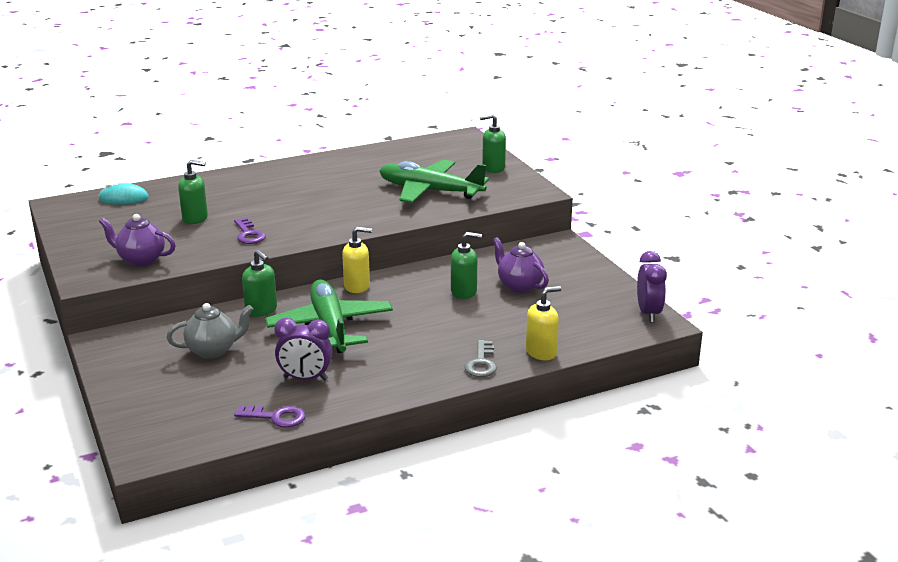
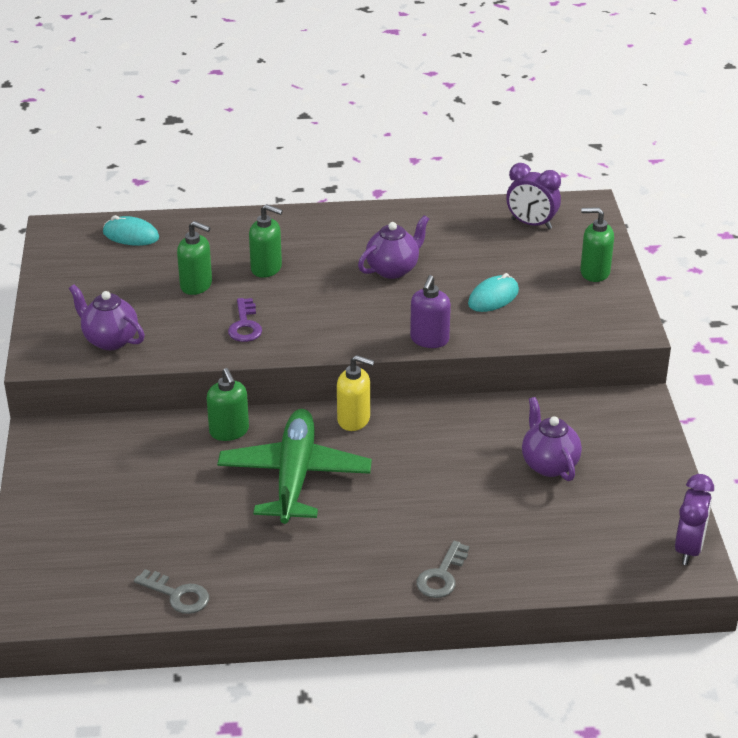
camera: 20 degrees right, 10 degrees up
(213, 350) = (151, 480): grey teapot -> none
(276, 417) = (178, 595): purple key -> grey key
(305, 378) = (233, 547): purple clock -> purple clock (531, 224)
(345, 187) = (393, 269): none -> purple teapot
(398, 220) = (429, 340): none -> purple soap dispenser
(430, 191) = (493, 297): green plane -> turquoise mouse
(464, 292) = (476, 458): green soap dispenser -> green soap dispenser (266, 268)
(541, 352) = (521, 577): yellow soap dispenser -> none

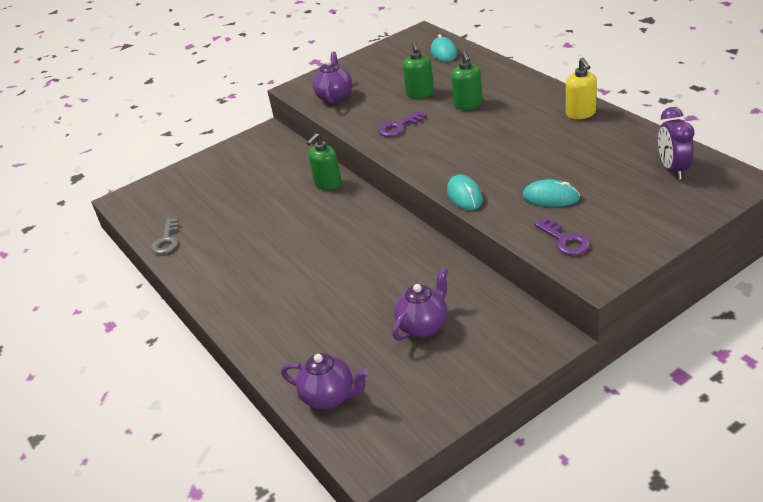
camera: 65 degrees right, 0 degrees up
(294, 476) = (307, 227): green plane -> none
(354, 419) = (386, 221): yellow soap dispenser -> yellow soap dispenser (581, 113)
(393, 269) = (529, 145): purple teapot -> purple teapot (329, 397)
(429, 340) = (464, 195): purple soap dispenser -> turquoise mouse
(441, 576) = (258, 332): grey key -> none
(565, 320) = (565, 240): none -> purple key
(594, 272) = (650, 226): green soap dispenser -> none
(688, 549) = (390, 447): purple clock -> none

